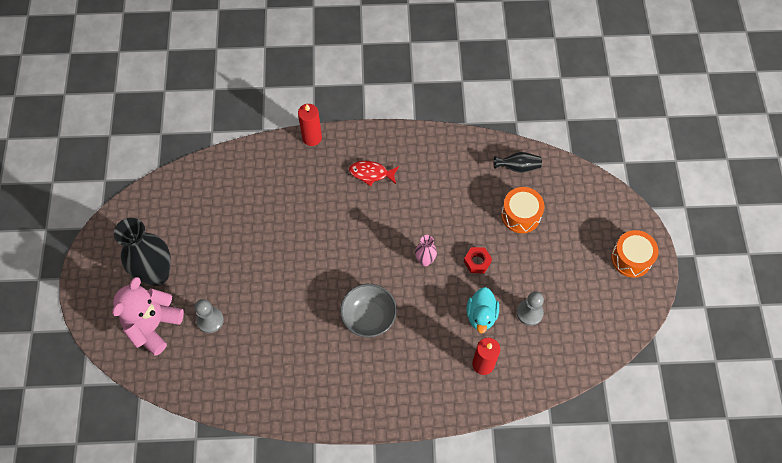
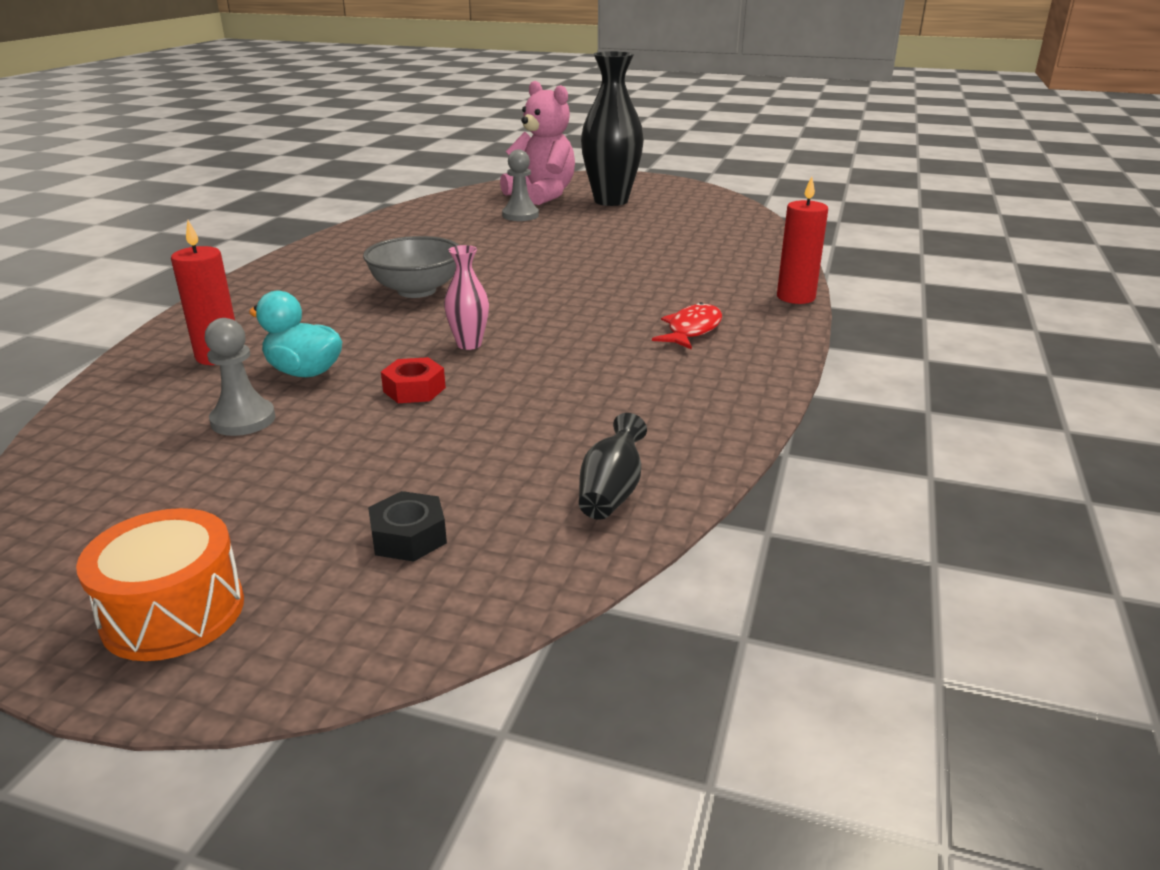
camera: 110 degrees right, 35 degrees down
(520, 215) = (473, 463): orange drum -> none
(569, 215) = (409, 537): none -> black nut

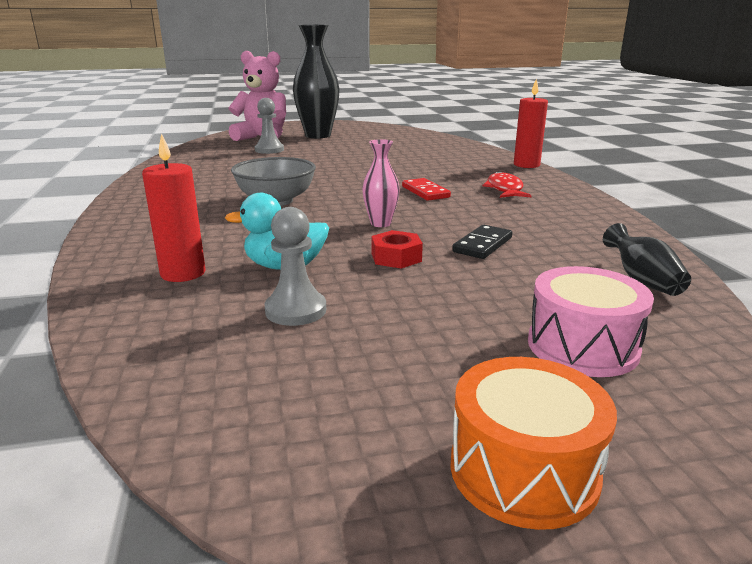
camera: 30 degrees left, 5 degrees down
(409, 537) = (582, 346): black nut -> pink drum
(524, 398) = (482, 245): none -> black domino
(589, 312) = (425, 192): none -> red domino

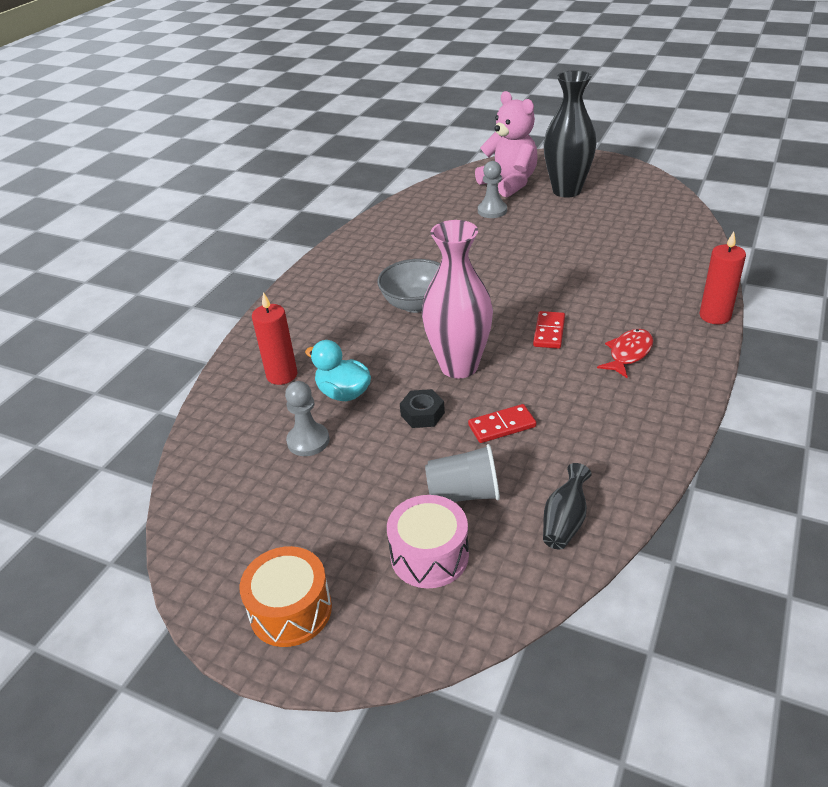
camera: 40 degrees right, 15 degrees up
(380, 223) = (459, 366): pink vase -> pink vase, size x2.09
(396, 257) = (422, 414): red nut -> black nut
(482, 245) = (502, 426): black domino -> red domino
(530, 293) = (464, 494): none -> grey cup

